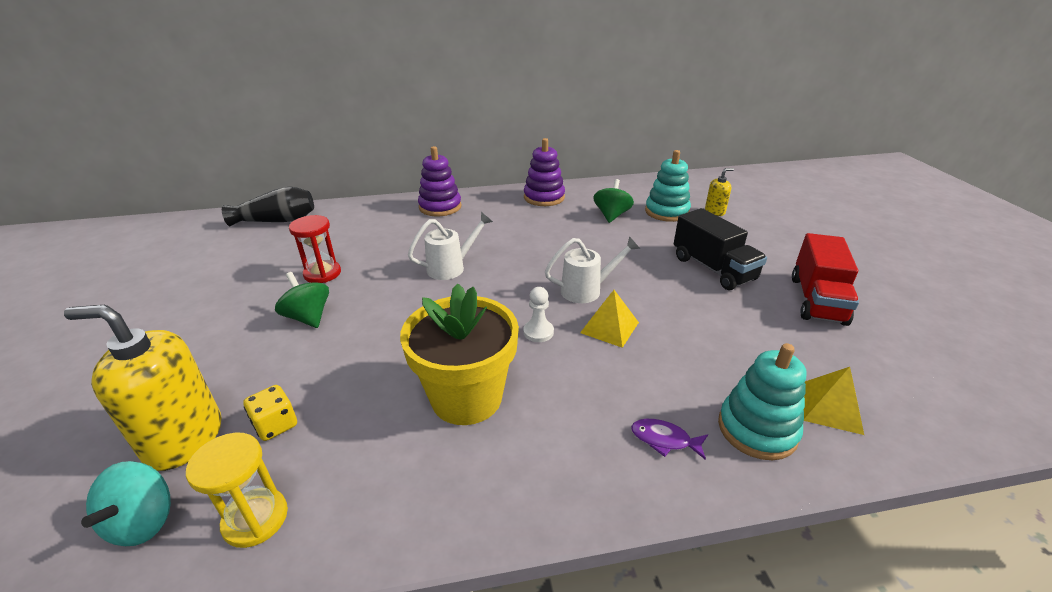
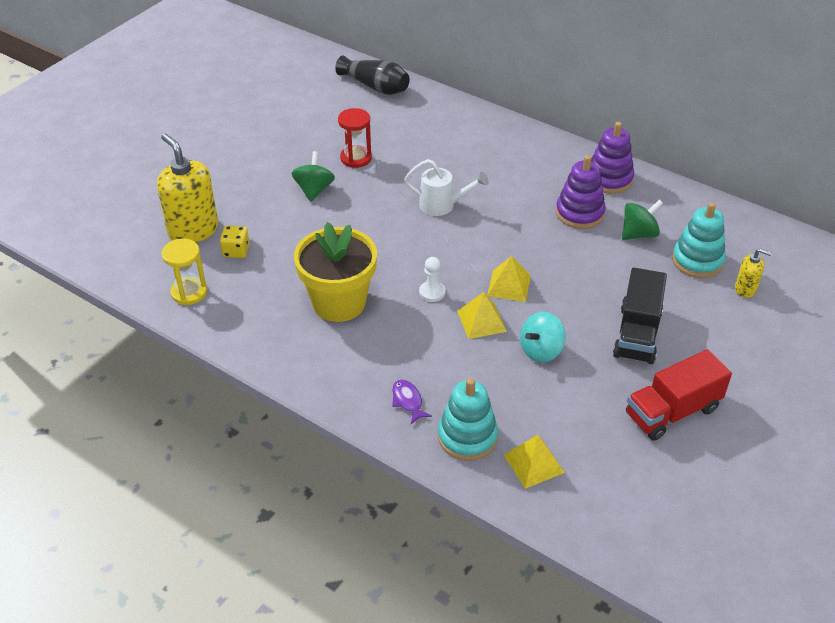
camera: 45 degrees right, 10 degrees up
(144, 521) = (150, 261): turquoise spinning top -> turquoise spinning top (541, 350)
(440, 207) = (507, 139): purple stacking toy -> purple stacking toy (579, 213)
(587, 290) = (509, 285): white watering can -> yellow pyramid

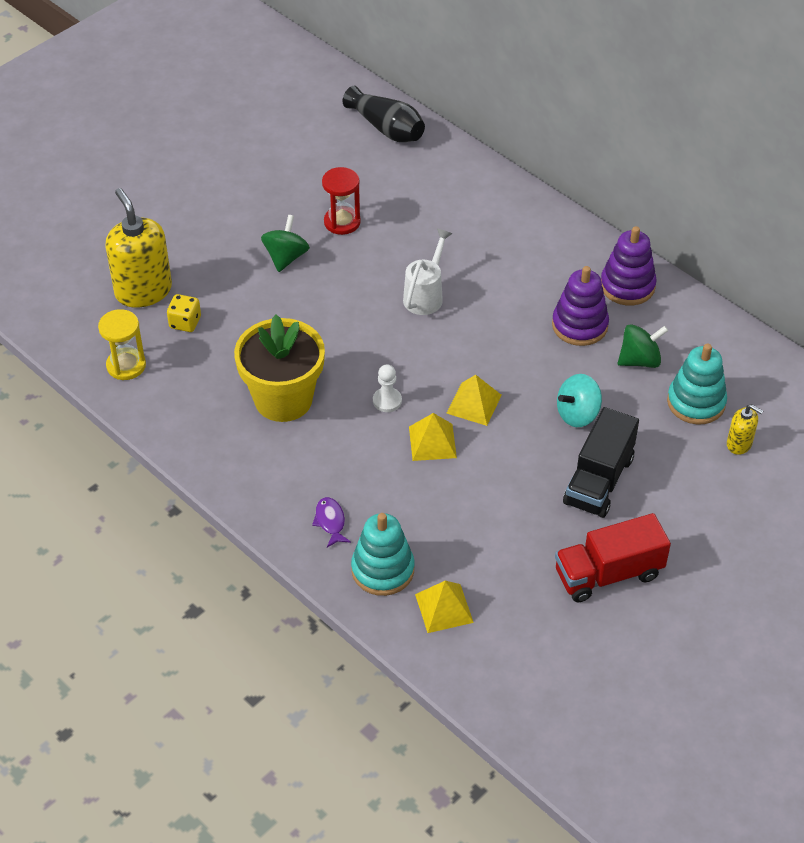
camera: 10 degrees right, 5 degrees up
(442, 205) = (425, 295): white watering can -> white watering can turned 90 degrees counterclockwise
(541, 350) = (487, 485): turquoise spinning top -> turquoise spinning top (577, 414)

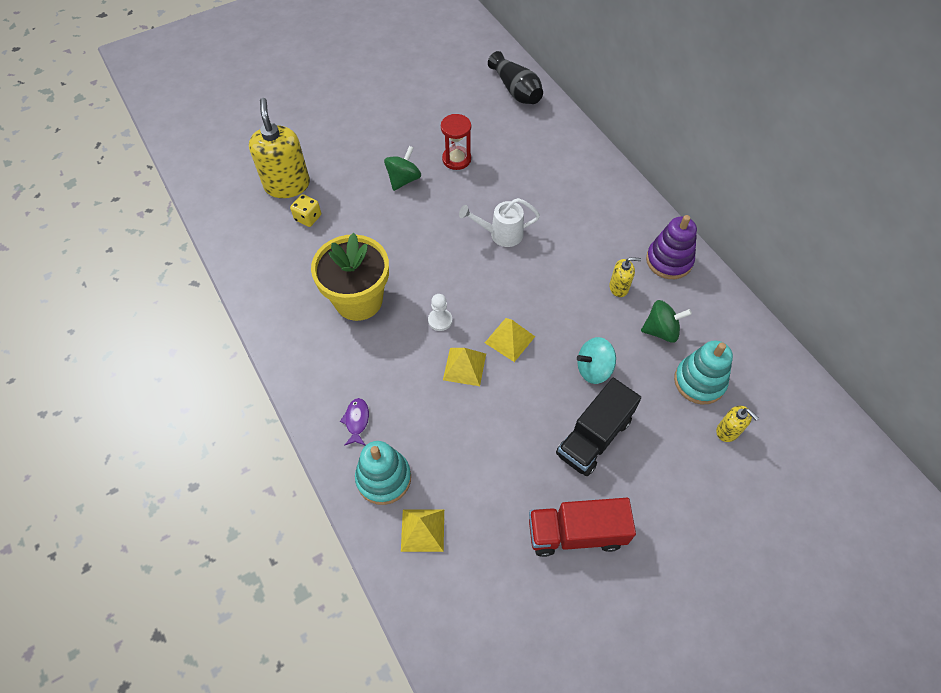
camera: 15 degrees right, 10 degrees up
(126, 365) = (250, 244): yellow hourglass -> none
(425, 295) = (501, 234): white watering can -> white watering can turned 135 degrees counterclockwise
(579, 325) = (619, 287): purple stacking toy -> yellow soap dispenser

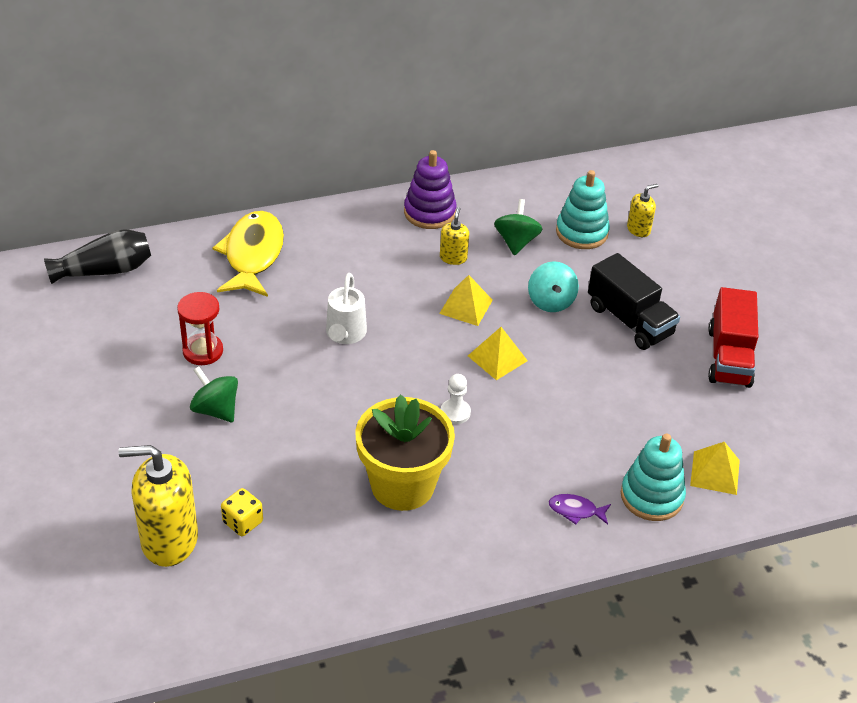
camera: 80 degrees left, 15 degrees down
(464, 366) = (524, 403): yellow pyramid -> yellow pyramid (466, 306)
(565, 162) = (253, 255): none -> yellow fish

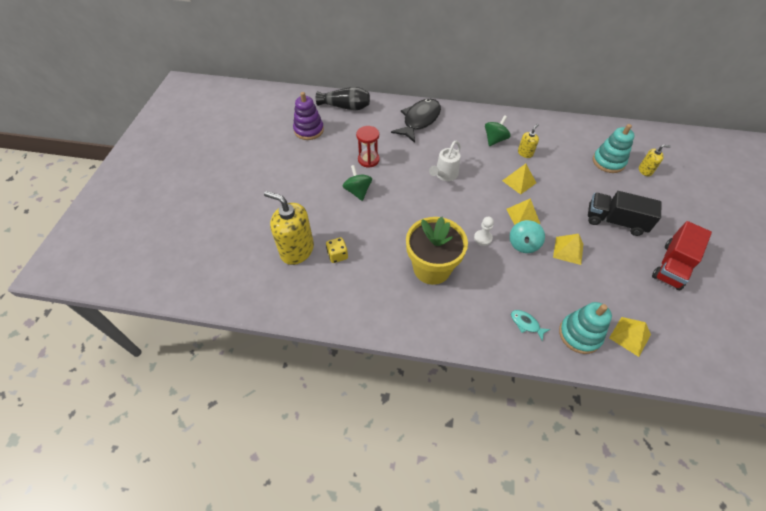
camera: 30 degrees right, 10 degrees up
(253, 255) = (419, 120): yellow fish -> black fish
(429, 212) = (524, 126): purple stacking toy -> purple stacking toy (309, 130)
(516, 242) = (566, 155): green spinning top -> green spinning top (495, 140)
(551, 301) = (570, 194): turquoise spinning top -> turquoise spinning top (523, 244)
(576, 510) = (526, 324): purple fish -> turquoise fish
(585, 386) = (568, 250): none -> yellow pyramid
(629, 320) = (615, 221): black truck -> black truck turned 120 degrees clockwise

